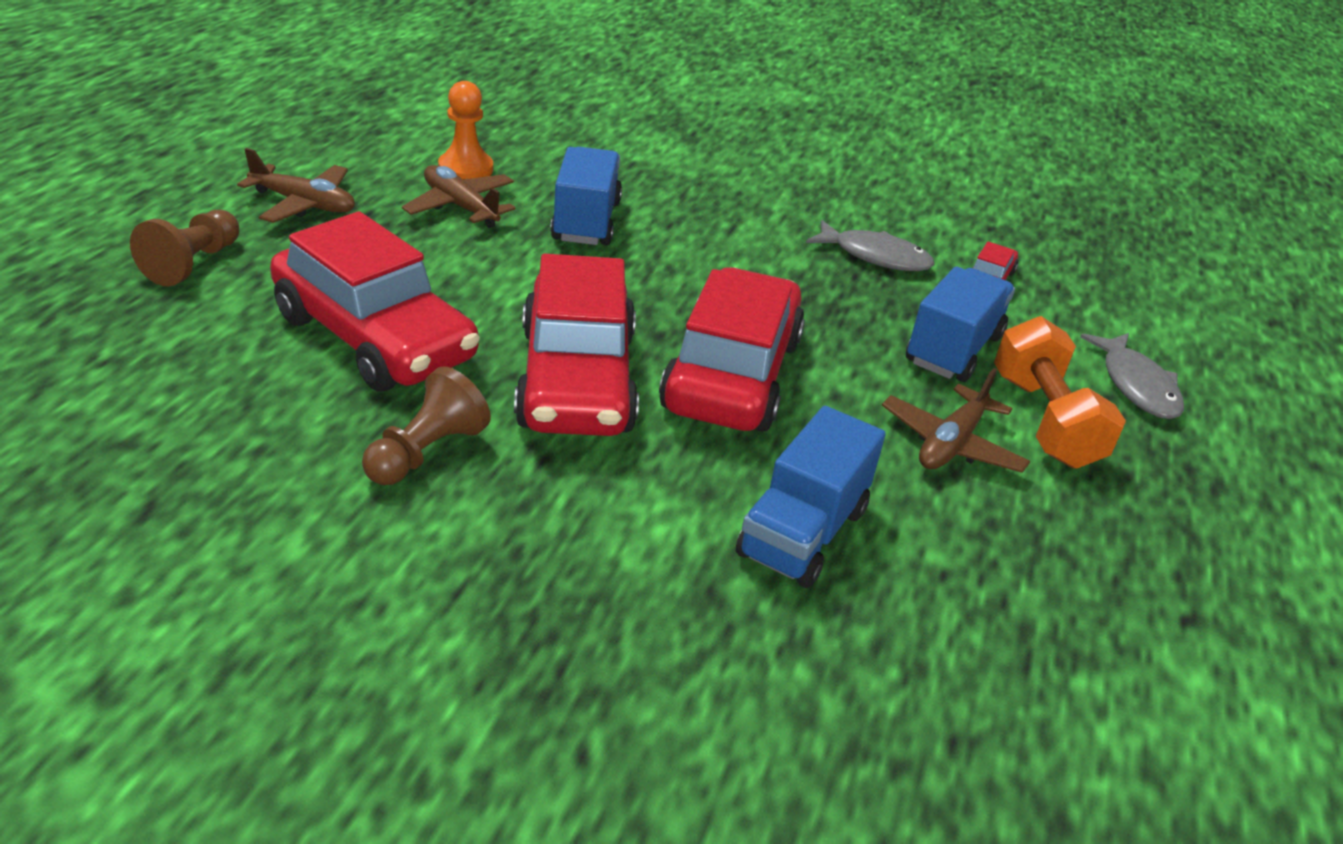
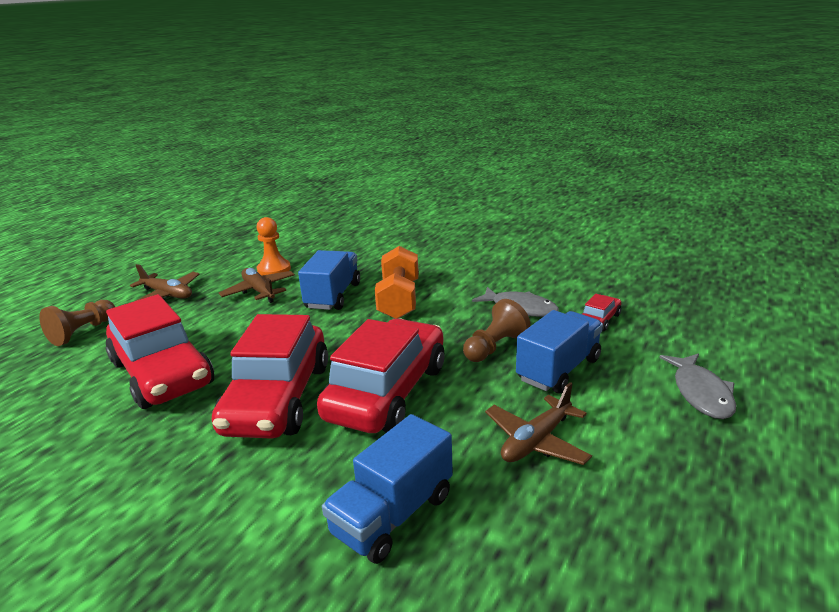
camera: 15 degrees right, 10 degrees down
(426, 452) = (151, 451): brown pawn -> brown pawn (494, 347)
(1044, 420) = (617, 422): orange dumbbell -> orange dumbbell (399, 300)

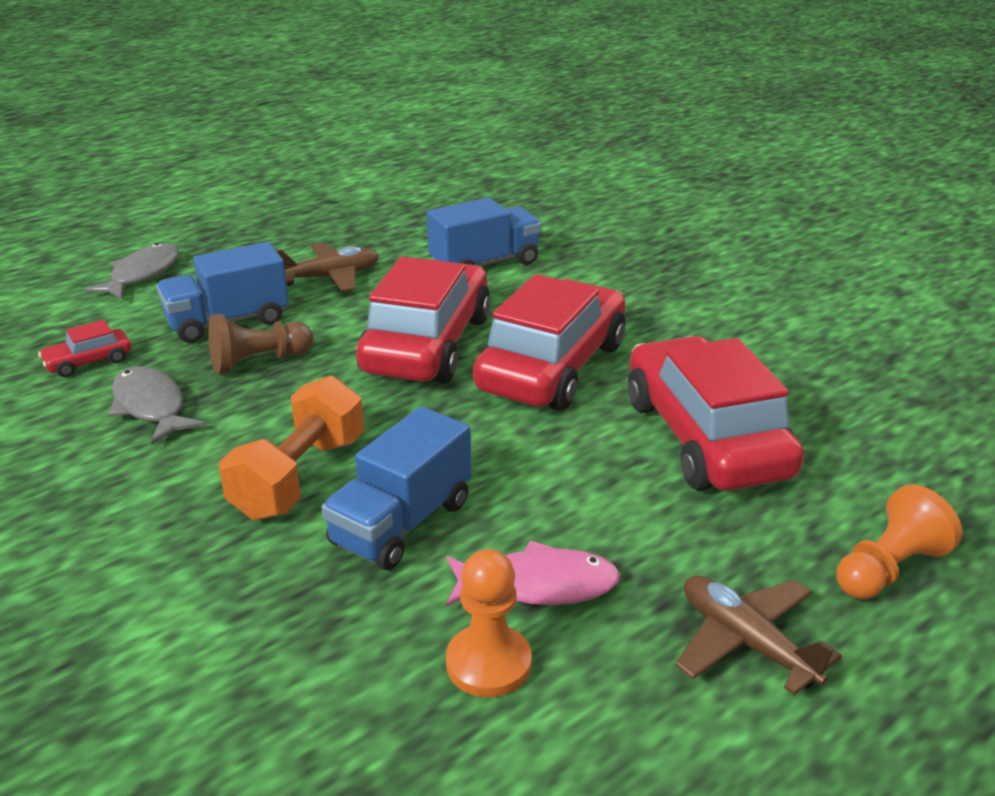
camera: 160 degrees left, 5 degrees up
(83, 332) = (888, 569): brown pawn -> orange pawn
(259, 291) = (539, 585): brown plane -> pink fish
(387, 392) = (426, 344): red car -> red car turned 150 degrees clockwise

